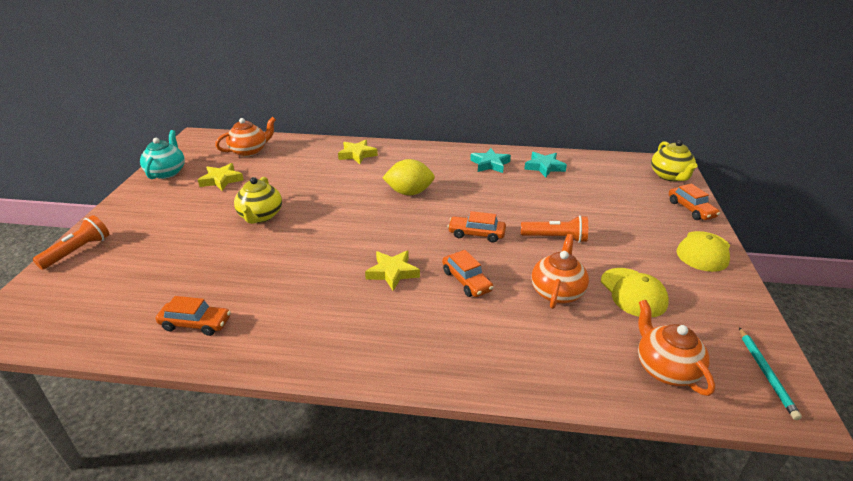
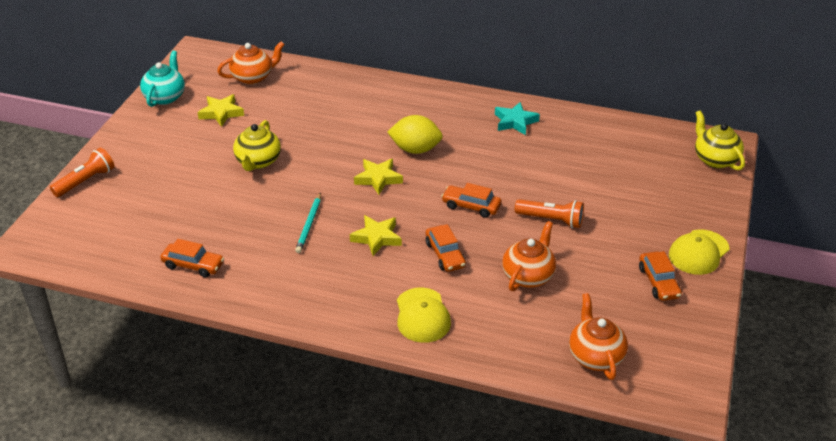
camera: 10 degrees right, 5 degrees up
(357, 155) = (370, 94): yellow star -> yellow star (378, 179)
(544, 167) = (575, 132): turquoise star -> none
(633, 292) = (602, 285): yellow cap -> yellow cap (422, 315)
(670, 176) = (715, 159): yellow teapot -> yellow teapot turned 150 degrees clockwise
(691, 209) = (714, 203): orange car -> orange car (658, 282)
(766, 373) = (684, 372): turquoise pencil -> turquoise pencil (309, 225)

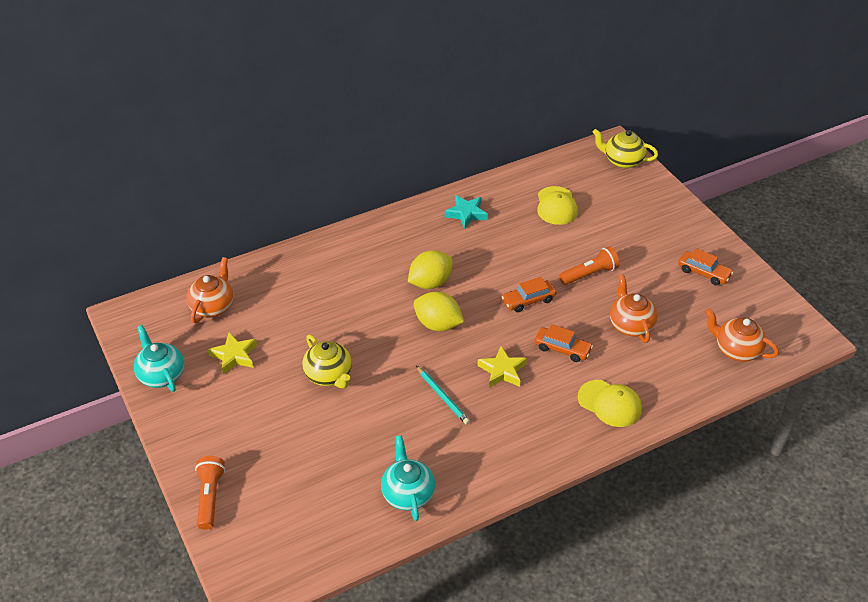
camera: 45 degrees left, 5 degrees up
(193, 265) = (407, 494): orange car -> turquoise teapot
(378, 179) = (438, 324): yellow star -> yellow lemon
(698, 252) = (697, 235): yellow cap -> yellow cap (556, 206)

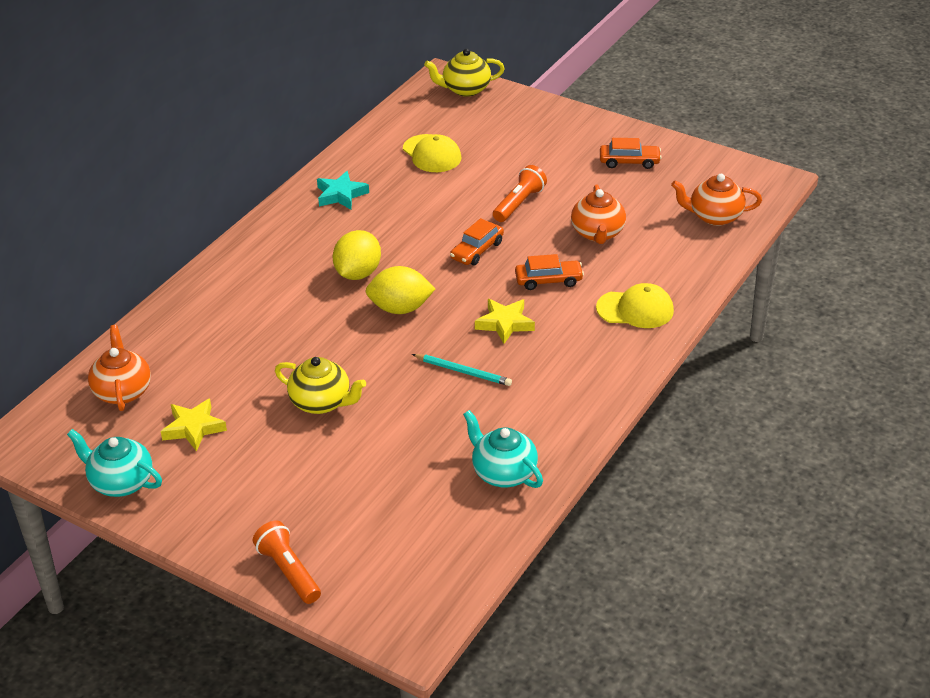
camera: 30 degrees left, 5 degrees down
(630, 325) = (597, 233): orange teapot -> orange teapot turned 135 degrees counterclockwise

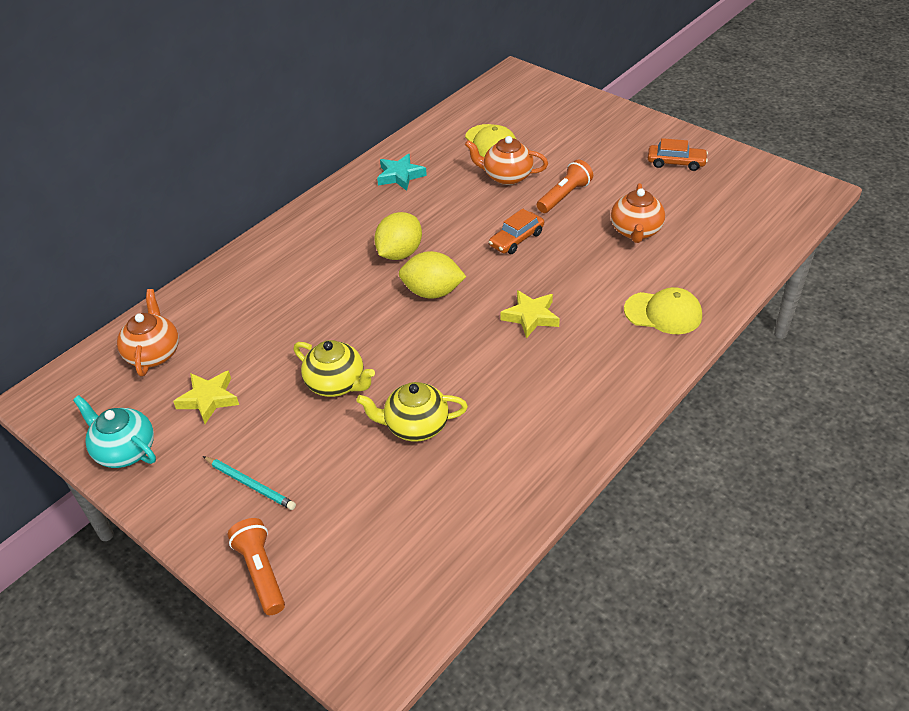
camera: 10 degrees right, 5 degrees up
(463, 371) = (481, 364): turquoise pencil -> turquoise pencil (250, 484)
(465, 89) = (532, 85): yellow teapot -> yellow teapot (415, 426)
(503, 473) = (501, 481): turquoise teapot -> none
(548, 280) = (581, 275): orange car -> none
(714, 216) = (753, 223): orange teapot -> orange teapot (506, 176)

